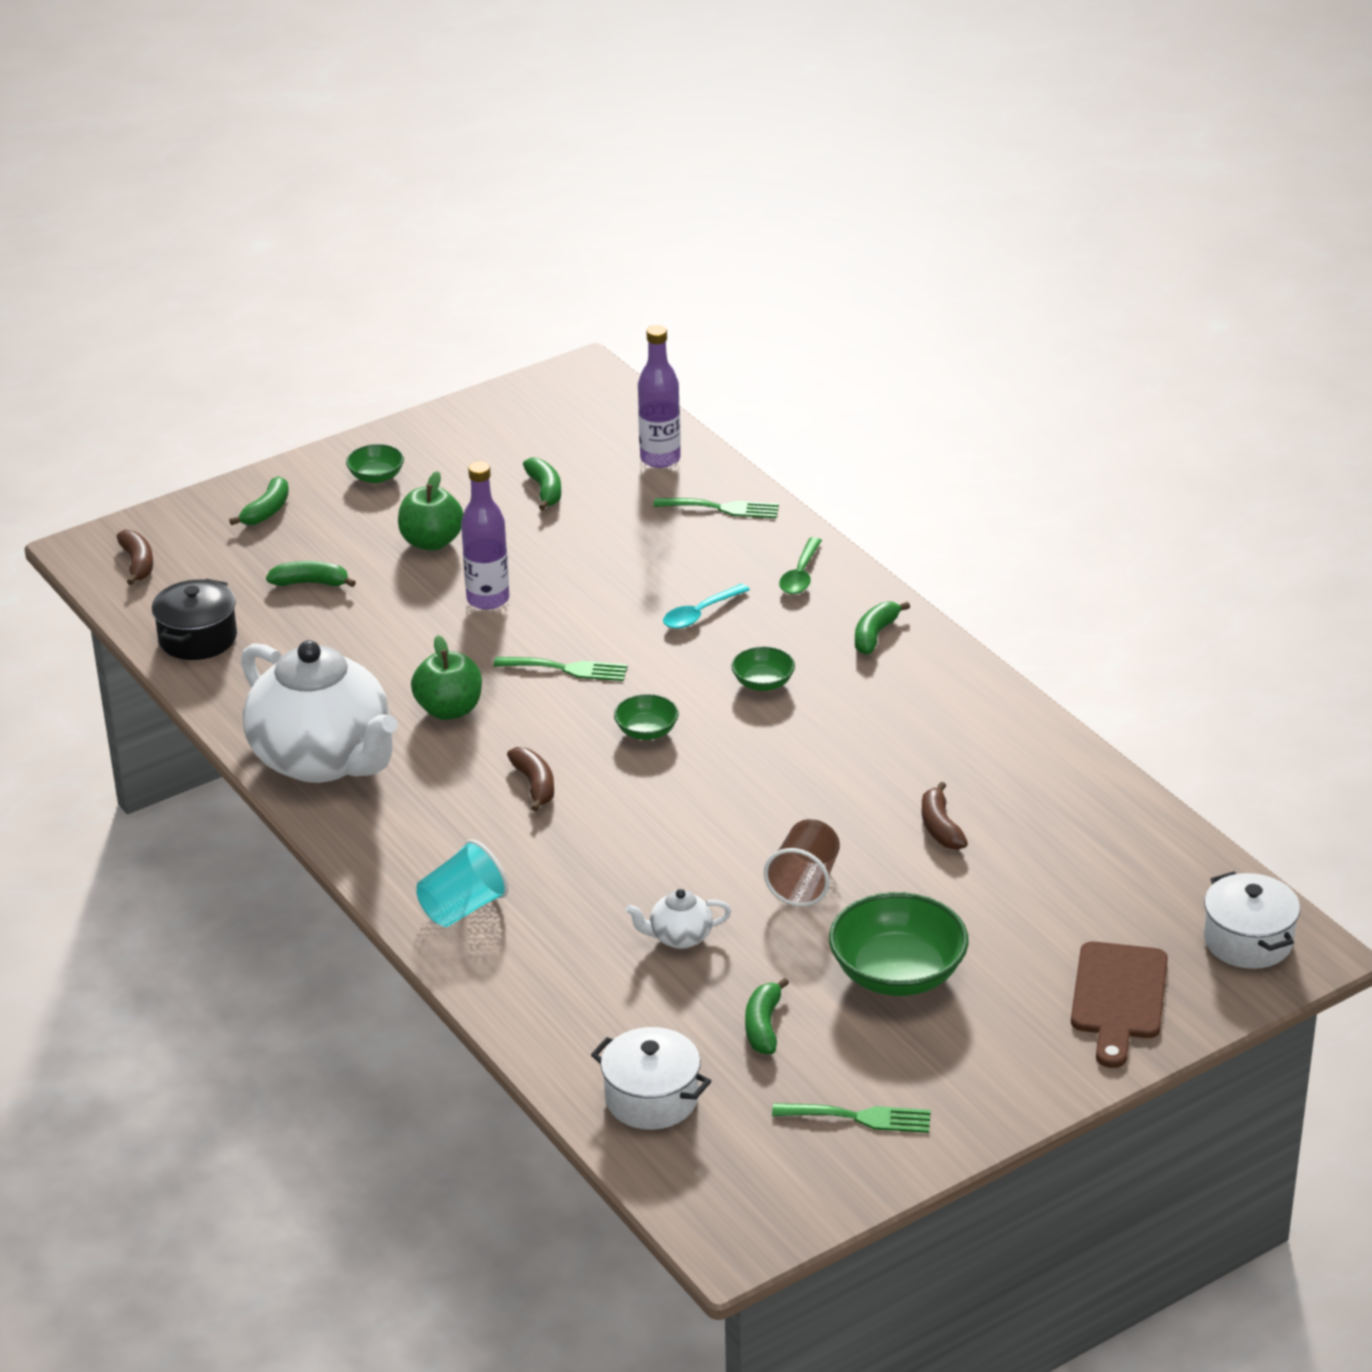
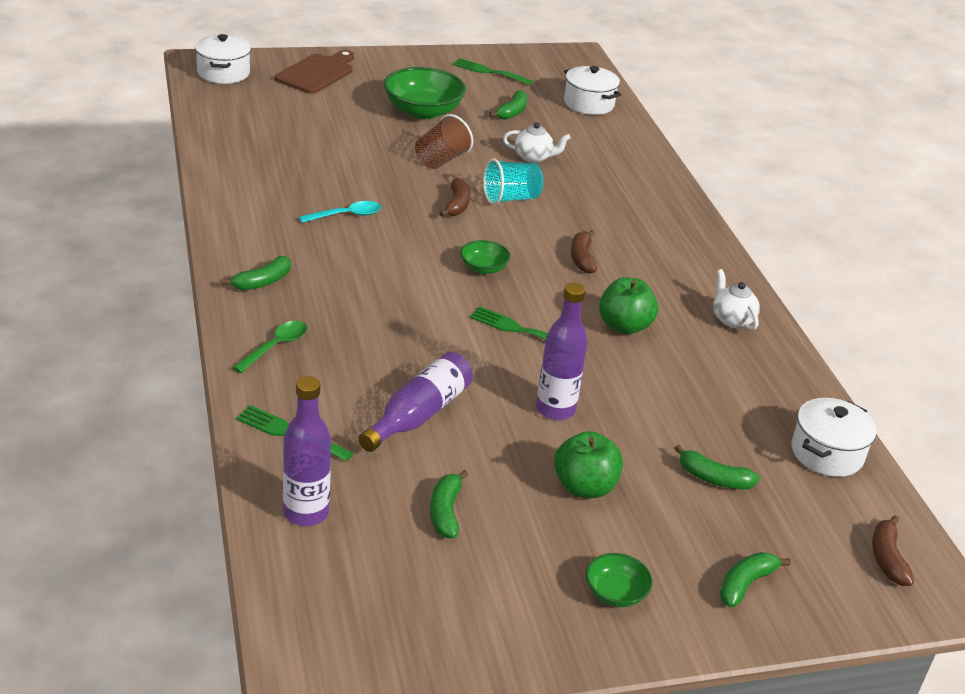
camera: 165 degrees left, 0 degrees up
(198, 638) = (827, 453): black pot -> white pot
(323, 760) = (732, 319): white teapot -> white teapot, size x0.40
(462, 908) = (659, 206): turquoise cup -> turquoise cup (511, 198)
(617, 556) = (419, 414): none -> purple bottle
(700, 614) = (384, 340): turquoise spoon -> turquoise spoon (346, 215)
(763, 683) = (375, 274): green bowl -> none
(940, 827) = (335, 162): brown banana -> brown banana (457, 205)

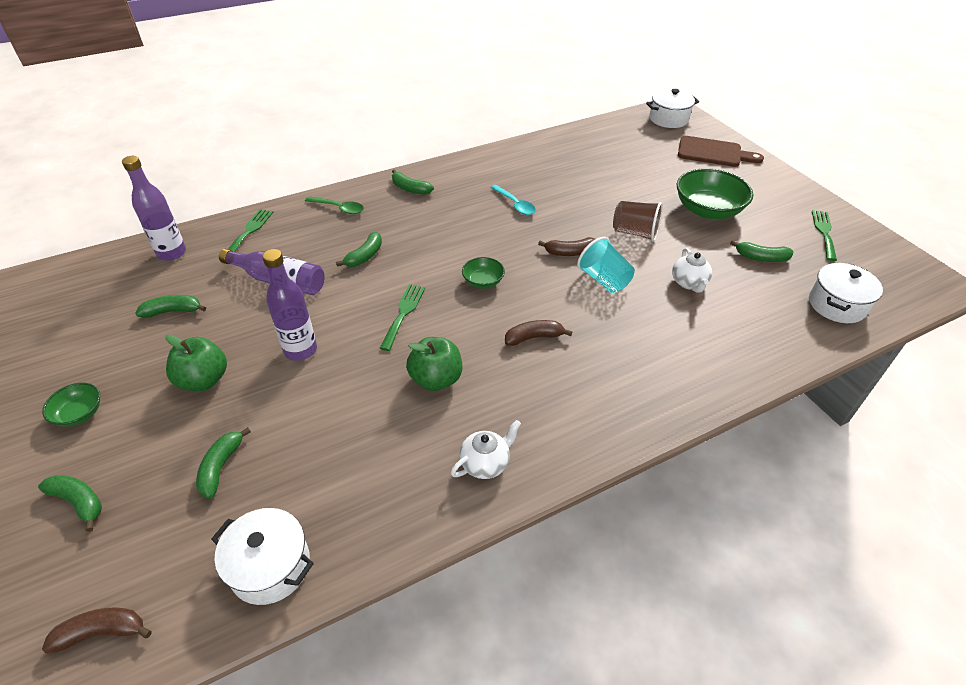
camera: 80 degrees right, 10 degrees up
(398, 340) = (365, 256): none -> green banana

